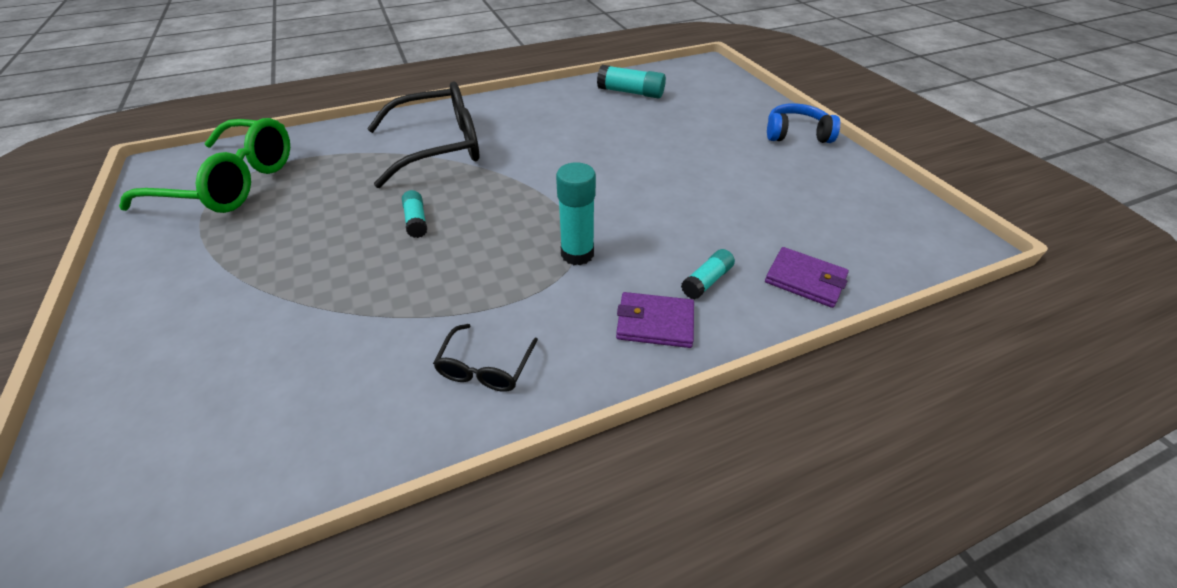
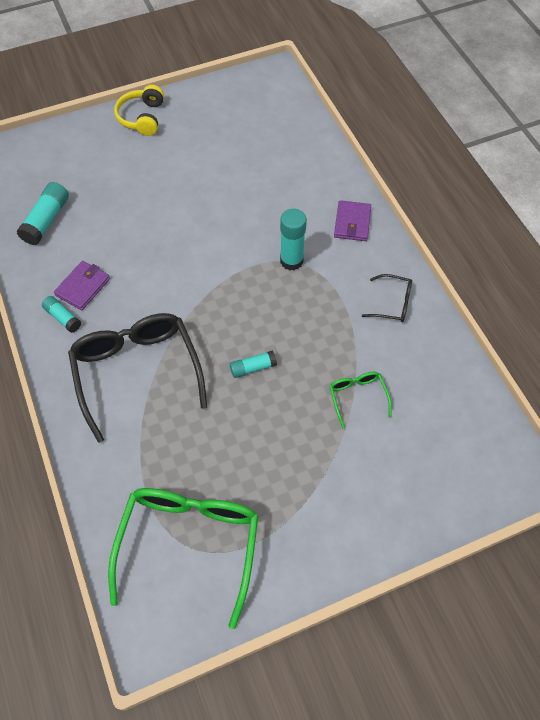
camera: 90 degrees left, 15 degrees up
(332, 315) = (357, 397): none -> green glasses
(706, 281) = (316, 195): turquoise glue stick -> turquoise glue stick (63, 318)
(796, 134) = (142, 118): blue headphones -> yellow headphones
(805, 280) = (313, 149): purple wallet -> purple wallet (83, 287)

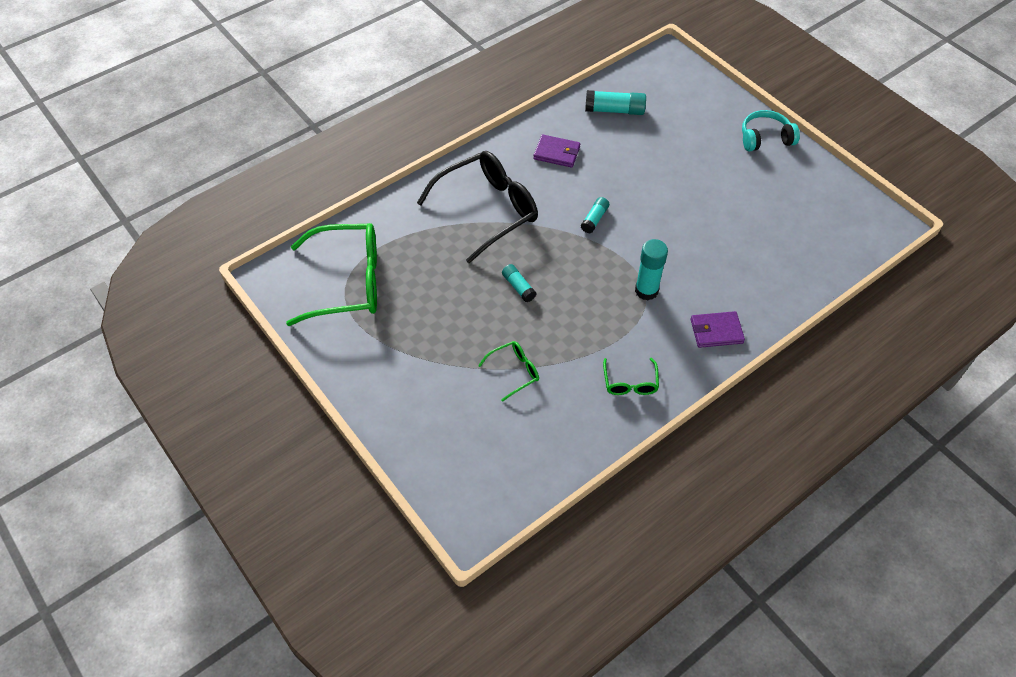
camera: 75 degrees right, 5 degrees down
(63, 318) = (522, 150): turquoise glue stick -> turquoise glue stick (594, 219)
(142, 118) = (765, 138): yellow headphones -> turquoise headphones
(392, 303) = (630, 382): black glasses -> green glasses

